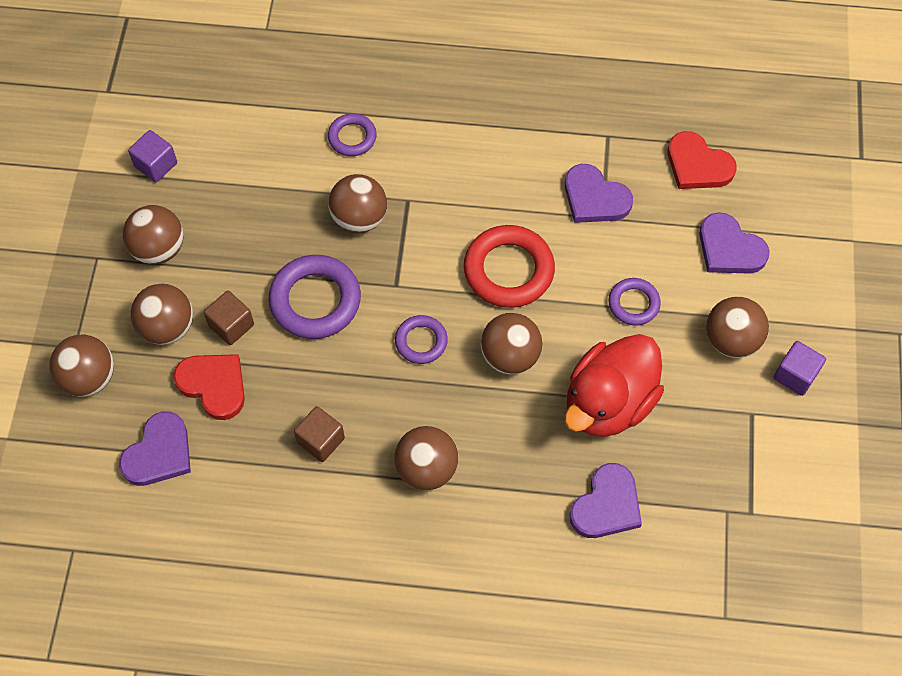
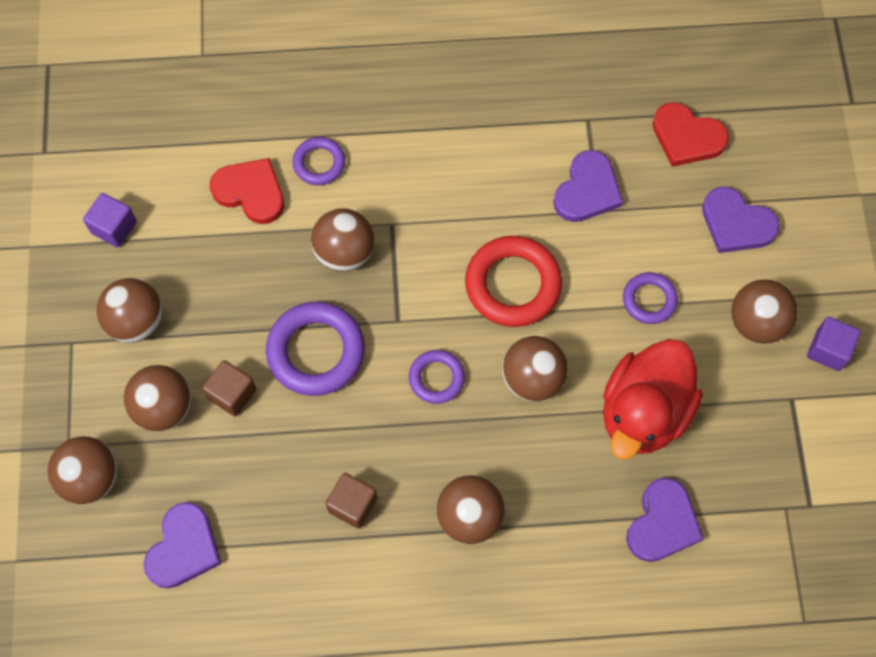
camera: 10 degrees left, 5 degrees up
(214, 385) = (227, 463): red heart -> red heart (250, 192)
(594, 198) = (587, 190): purple heart -> purple heart turned 90 degrees counterclockwise

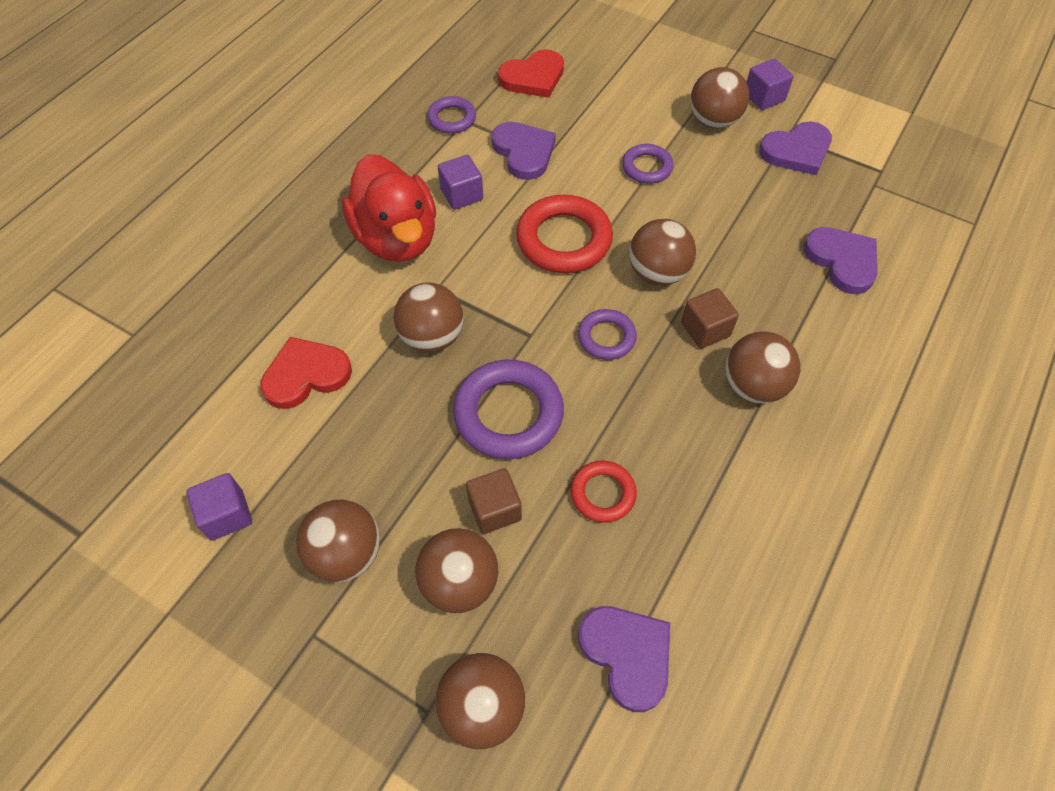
camera: 55 degrees left, 10 degrees down
(294, 459) = (602, 493): none -> red ring
(319, 163) = (330, 307): purple ring -> purple ring (452, 119)
(352, 505) = (682, 471): brown cube -> brown cube (705, 329)
(501, 175) = (461, 194): none -> purple cube
(643, 412) = (739, 221): red duck -> red duck (397, 238)
(736, 223) = (625, 89): purple heart -> purple heart (796, 151)

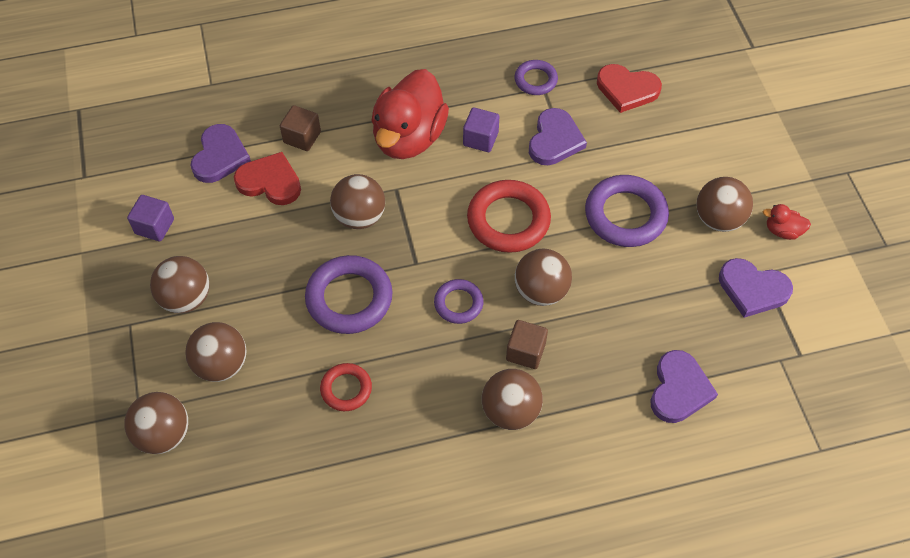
camera: 45 degrees right, 0 degrees up
(494, 509) = (281, 344): brown cube -> brown cube (302, 137)
(627, 655) = (258, 480): purple heart -> purple heart (220, 156)
(647, 167) = (625, 215): purple ring -> purple ring, size x1.77
(764, 97) = (782, 231): purple cube -> red duck

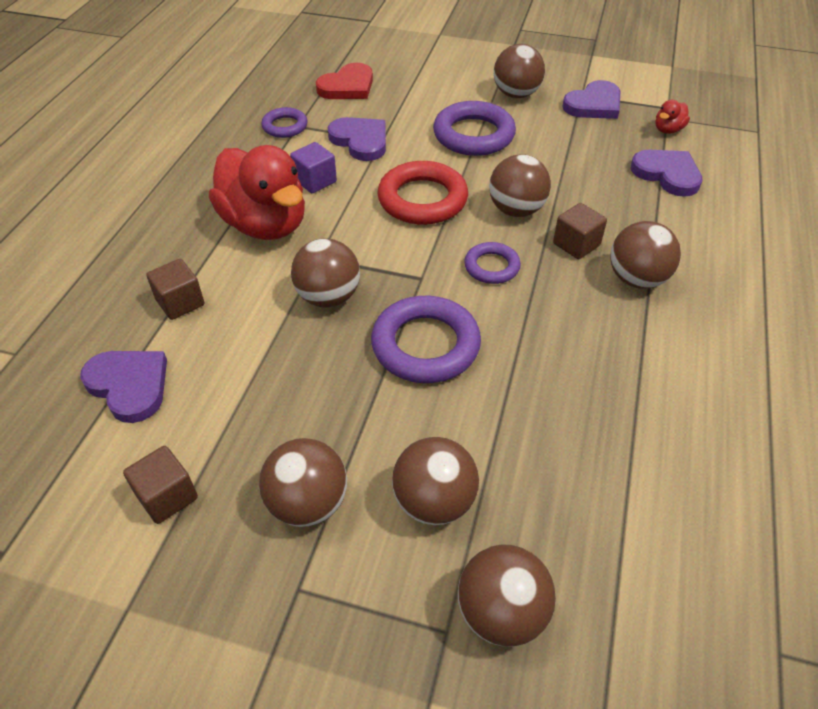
camera: 60 degrees left, 10 degrees down
(154, 226) = (167, 496): purple cube -> brown cube
(270, 182) = (212, 353): red heart -> none
(346, 389) = (541, 393): red ring -> none
(782, 231) = (550, 72): red duck -> red duck (668, 130)

